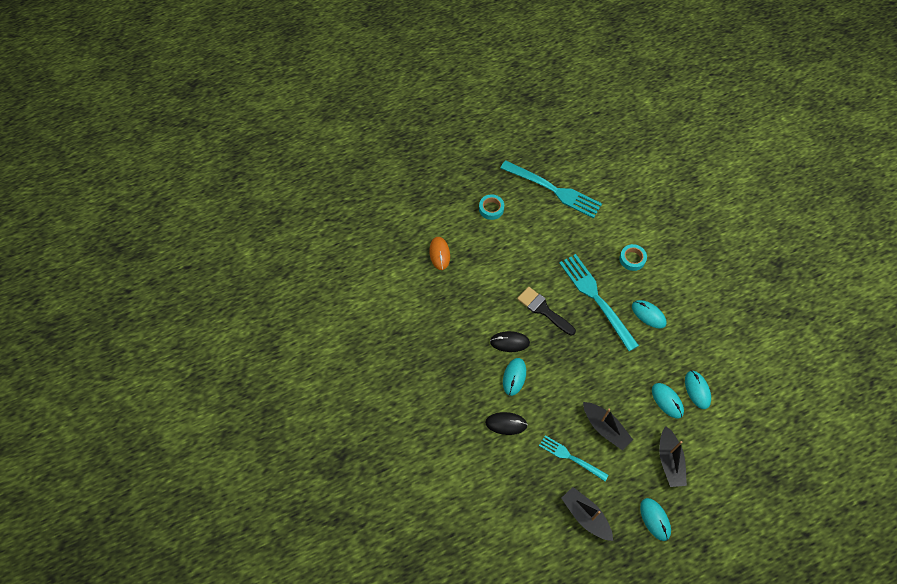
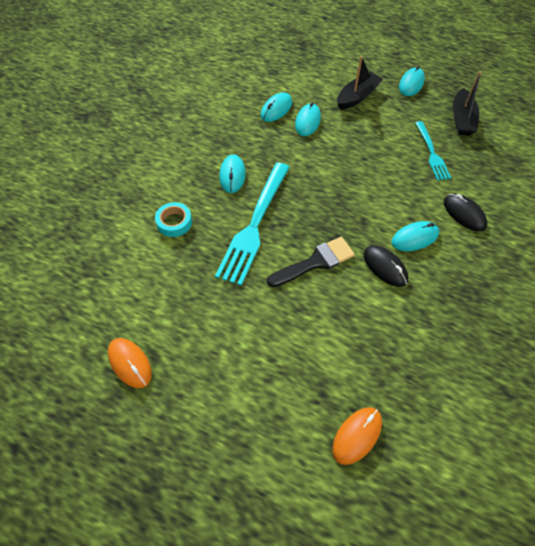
camera: 130 degrees left, 5 degrees down
(491, 209) = (225, 424): turquoise tape -> none
(543, 310) = (315, 262): black brush -> black brush turned 120 degrees counterclockwise
(554, 190) = (130, 363): turquoise fork -> orange mouse
(605, 428) = (379, 146): black boat -> none

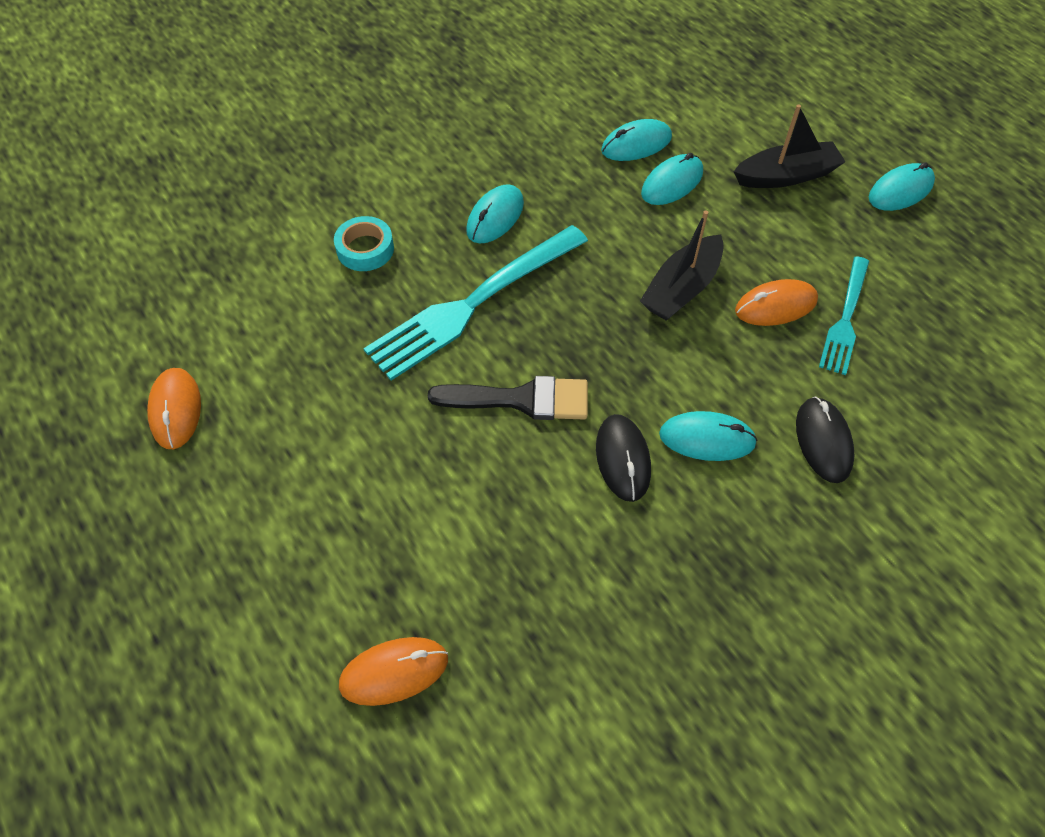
camera: 30 degrees right, 0 degrees up
(398, 160) = (775, 306): none -> orange mouse
(461, 119) = (947, 286): black boat -> black boat (681, 289)

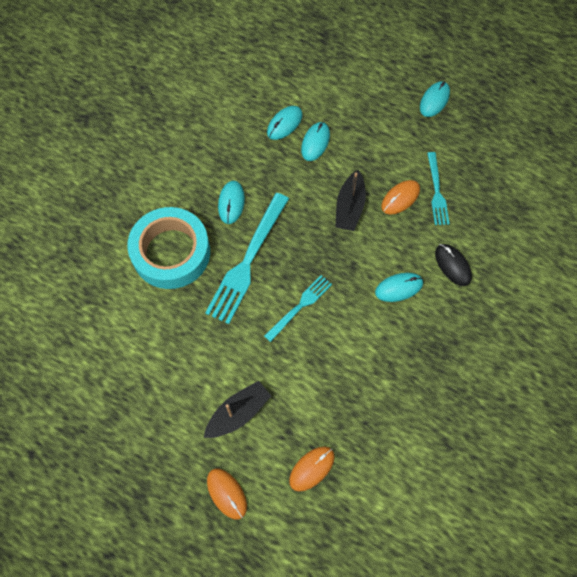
camera: 25 degrees left, 10 degrees up
(175, 410) = (126, 389): orange mouse -> orange mouse (226, 493)
(365, 249) = (171, 252): turquoise tape -> turquoise tape, size x2.30
(521, 399) = (300, 306): black brush -> turquoise fork
(622, 459) = (364, 316): black mouse -> none
(786, 176) = (373, 114): black boat -> black boat (238, 413)

